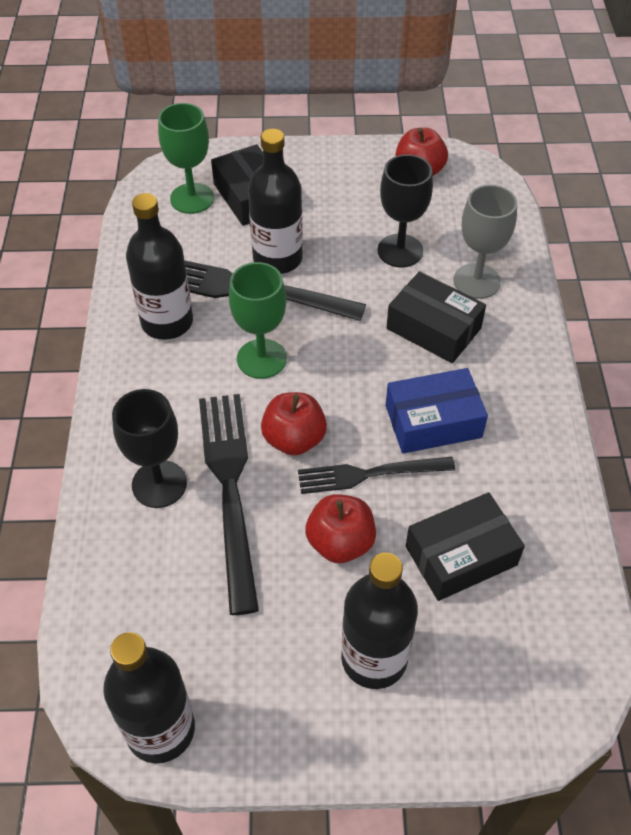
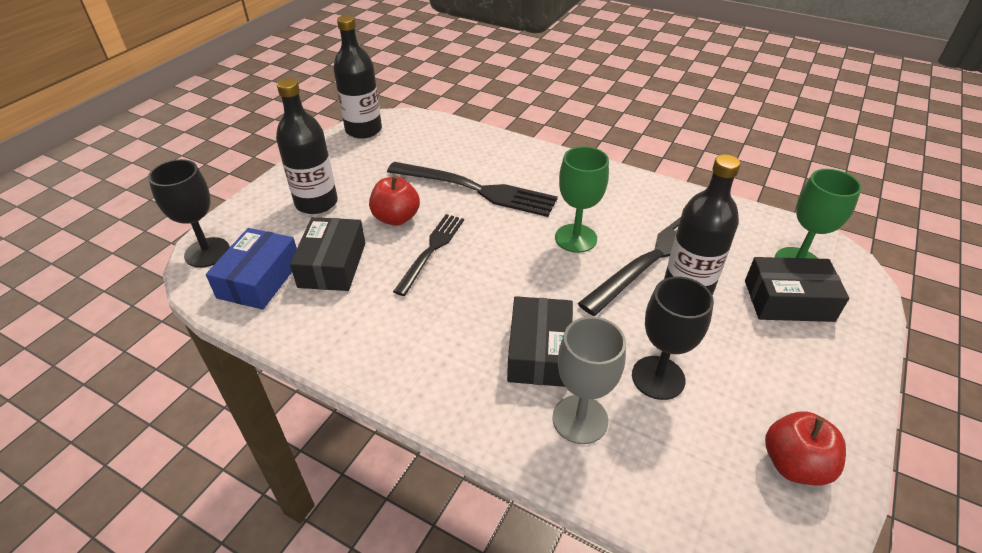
camera: 120 degrees right, 10 degrees down
(159, 484) = (504, 166): black goblet -> black goblet (207, 252)
(167, 322) = (643, 206): black bottle -> none
(294, 439) = (490, 228): red apple -> none
(433, 328) = (539, 352): black box -> black box turned 60 degrees counterclockwise
(433, 421) = (445, 303): blue box -> blue box (259, 279)

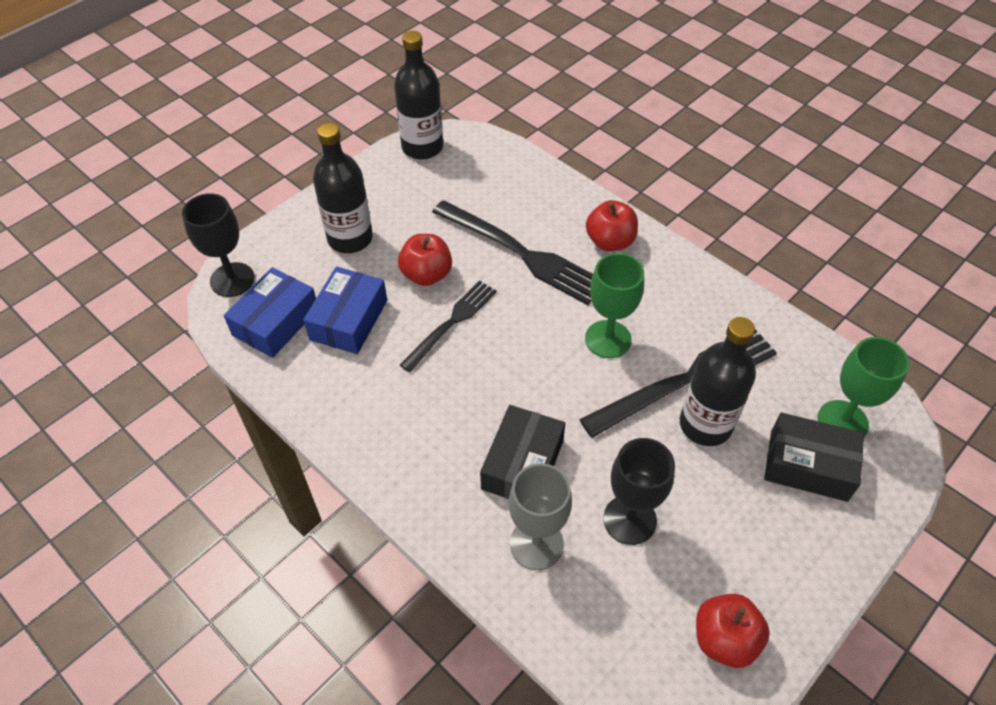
camera: 15 degrees right, 10 degrees up
(332, 265) = (349, 320): black box -> blue box
(548, 170) = (610, 242): none -> red apple

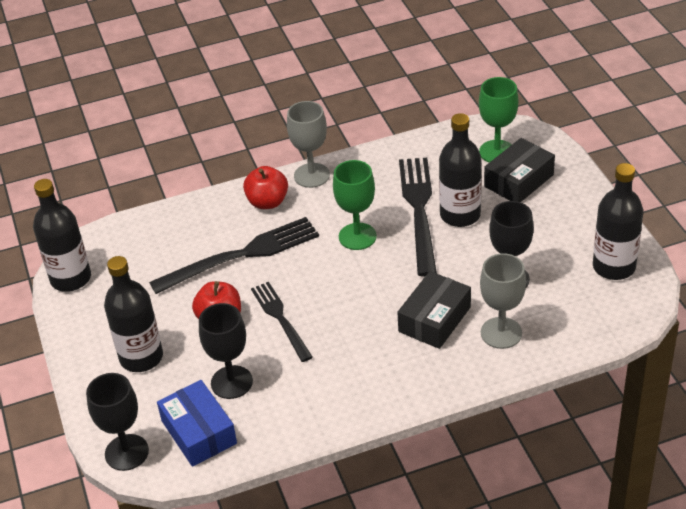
camera: 60 degrees left, 10 degrees down
(349, 320) = (231, 382): blue box -> black goblet
(522, 464) = (434, 319): black box -> black box turned 75 degrees clockwise
(674, 261) = (311, 175): none -> grey goblet
(724, 639) = (614, 267): red apple -> black bottle

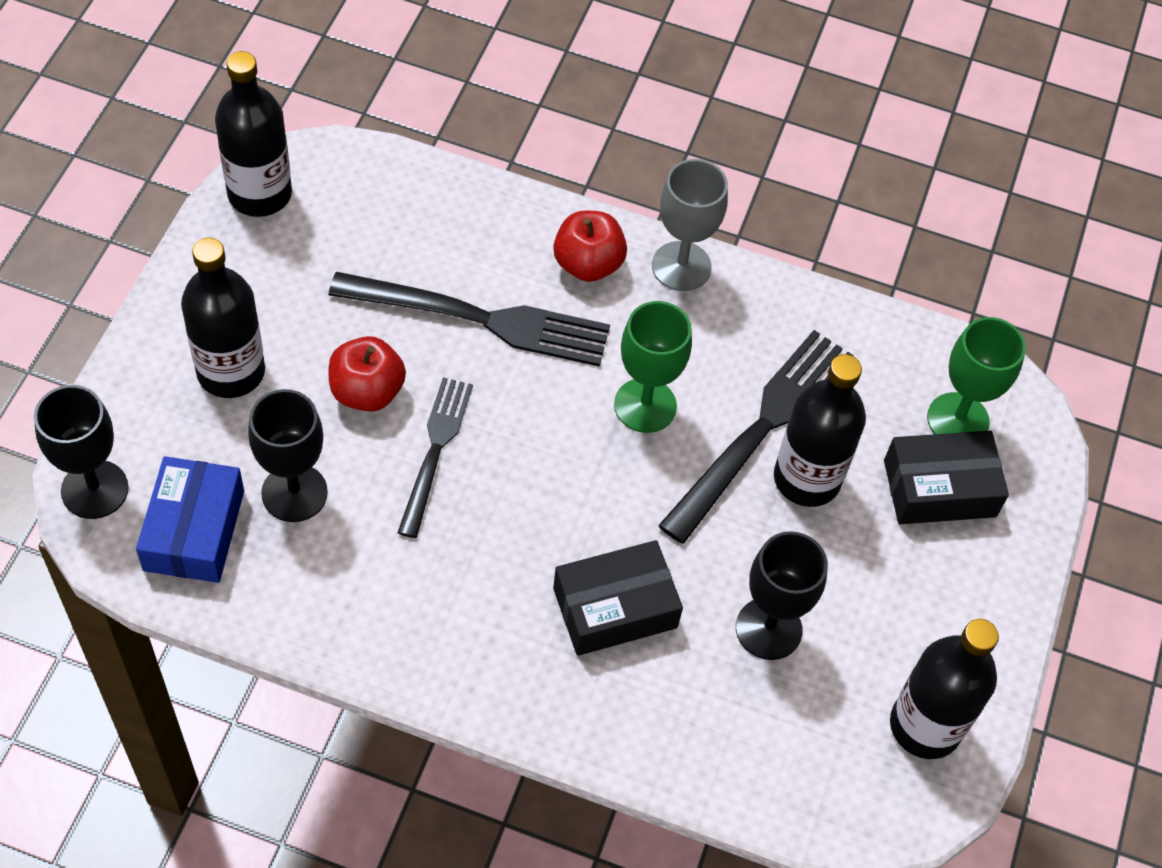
camera: 30 degrees right, 15 degrees up
(501, 333) = (675, 699): grey goblet -> none

